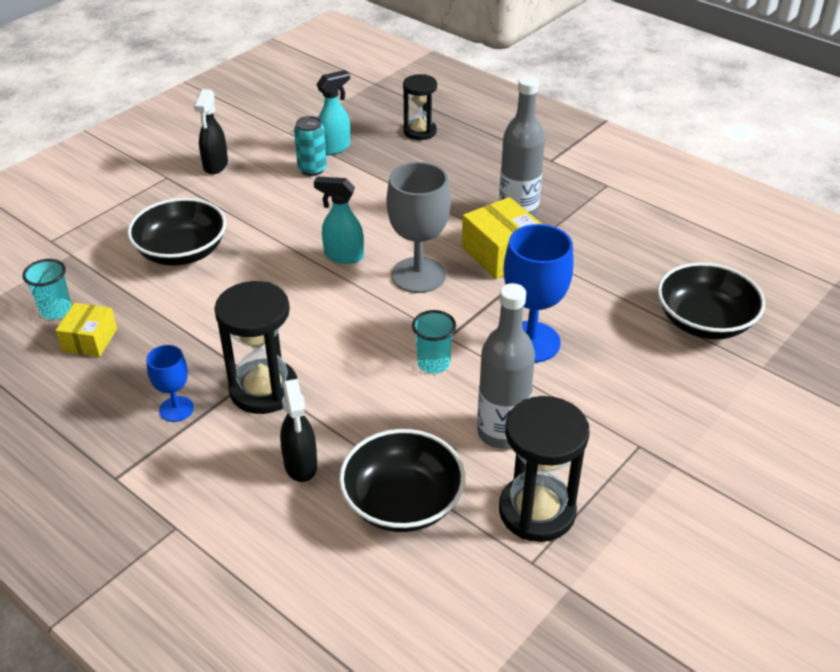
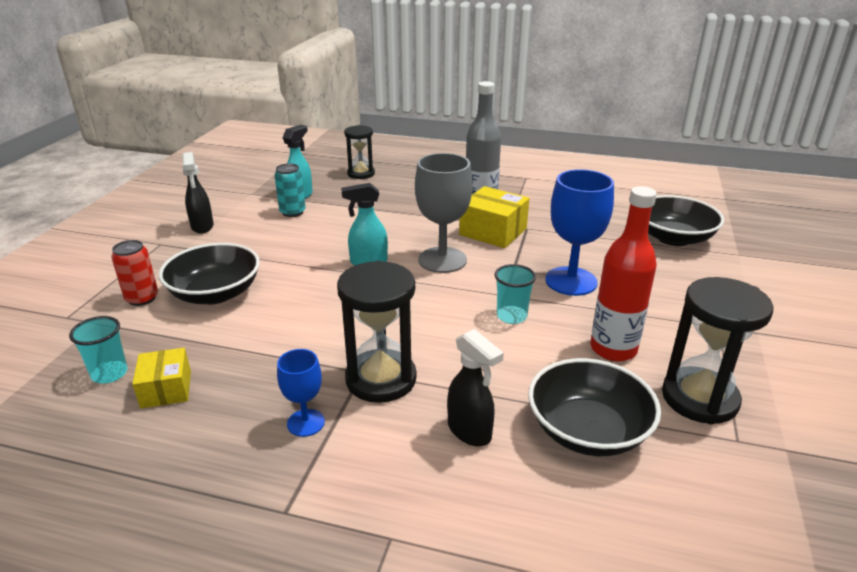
camera: 25 degrees left, 10 degrees down
(118, 238) = (142, 298): none -> red can
(502, 432) = (613, 349): grey bottle -> red bottle

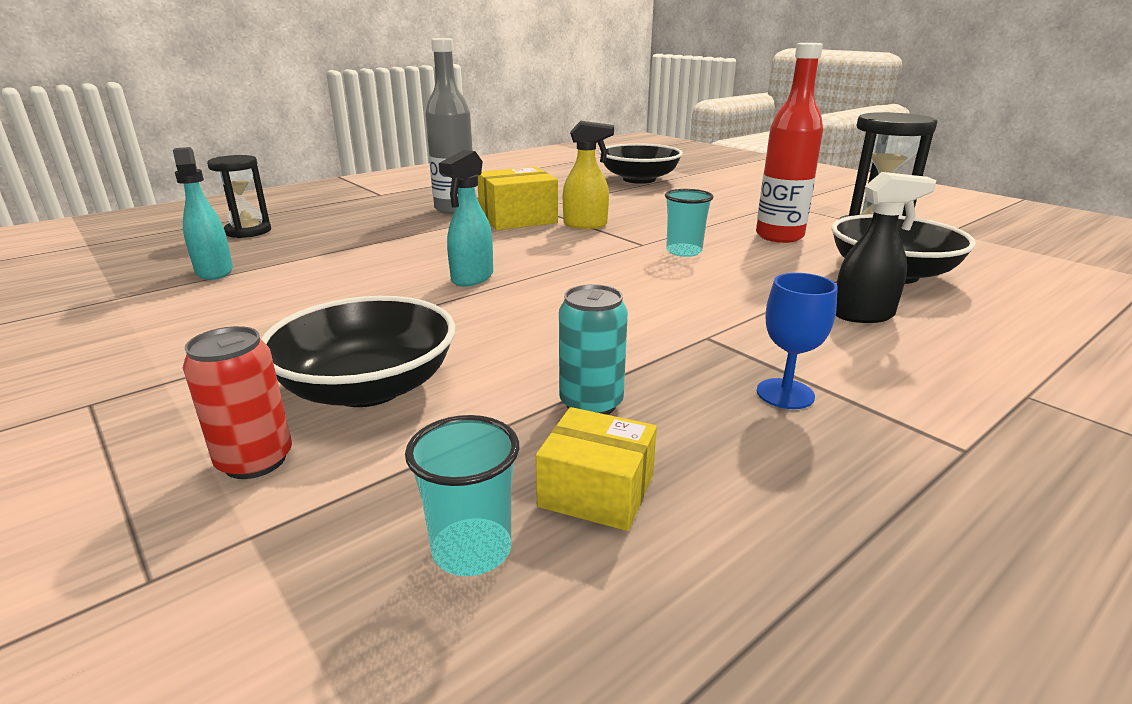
camera: 55 degrees left, 5 degrees down
(202, 227) = (126, 354): black spray bottle -> none
(292, 212) = (249, 286): turquoise can -> turquoise can (591, 404)
(381, 379) = (732, 331): black hourglass -> none
(442, 260) = (533, 248): grey goblet -> none
(516, 259) = (586, 225): none -> yellow spray bottle
(571, 281) = (655, 220): blue goblet -> none

